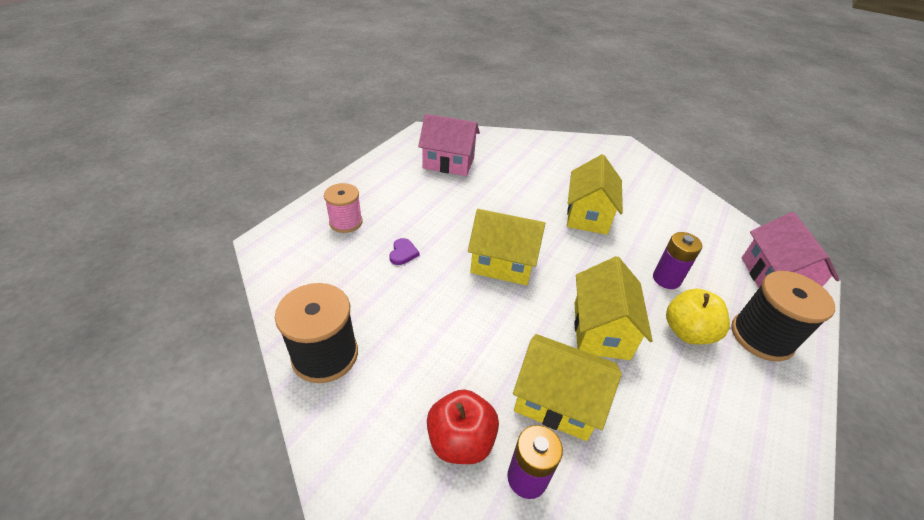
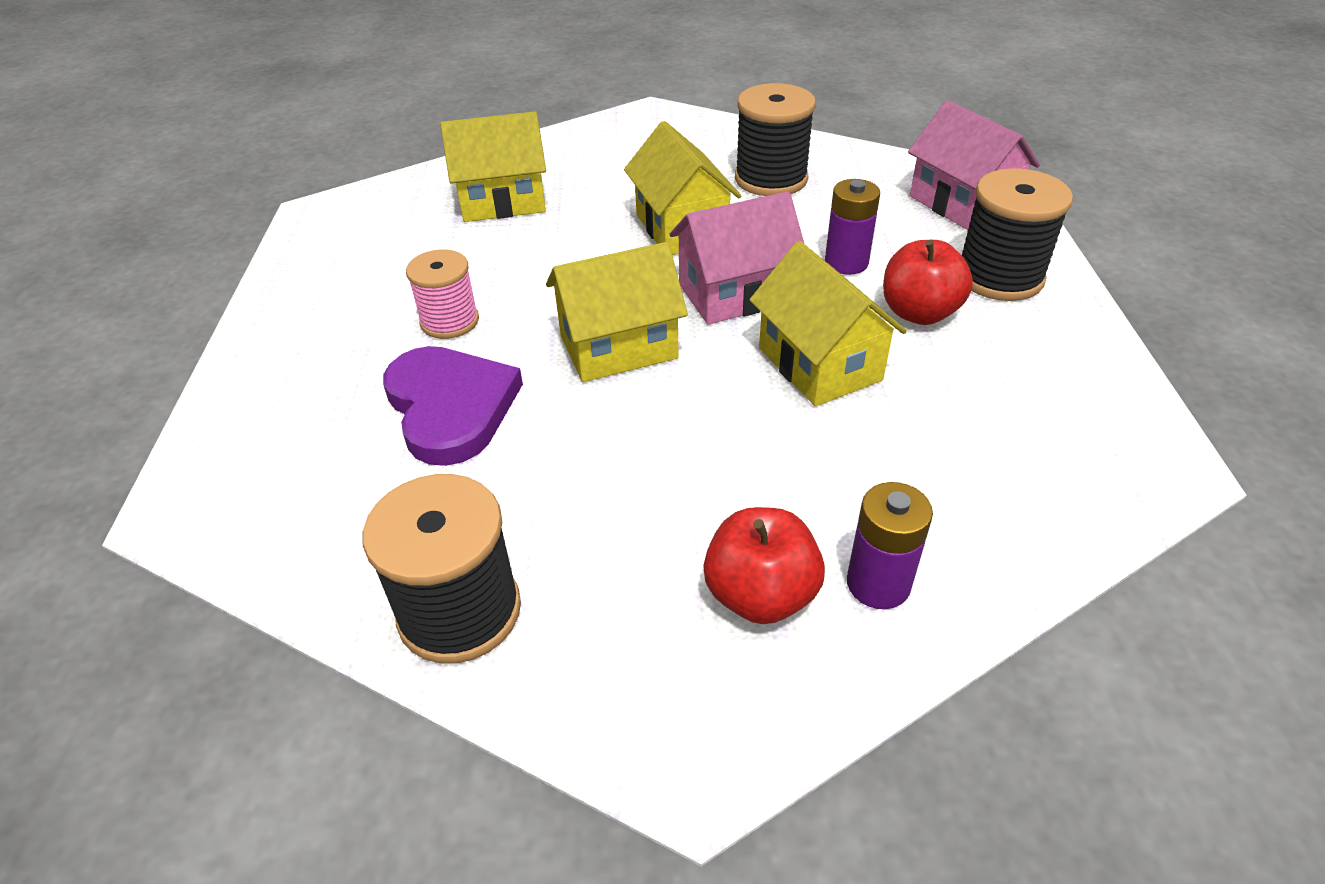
camera: 30 degrees left, 0 degrees up
(346, 222) = (305, 410): pink spool -> pink spool (449, 321)
(403, 253) = (451, 407): purple heart -> purple heart, size x2.45
(448, 163) = (403, 244): pink house -> pink house (735, 294)
(556, 401) = (838, 477): yellow house -> yellow house (502, 201)
(661, 210) = (771, 179): none -> black spool
(687, 332) = (919, 313): yellow apple -> red apple

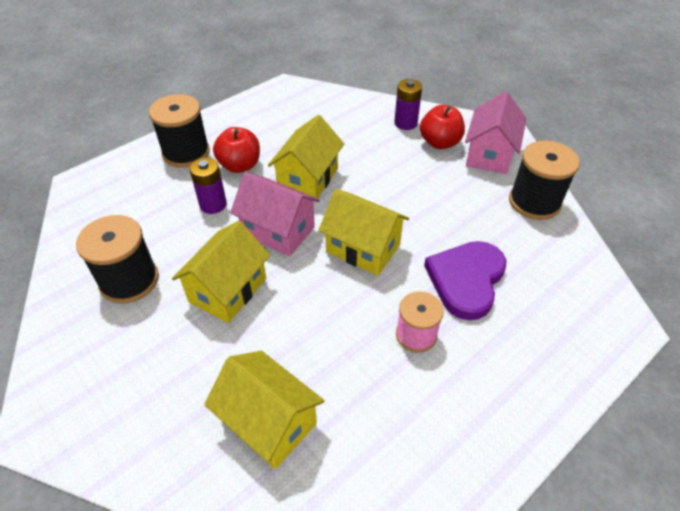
camera: 130 degrees left, 5 degrees up
(961, 204) = (113, 187): pink house -> pink house (489, 154)

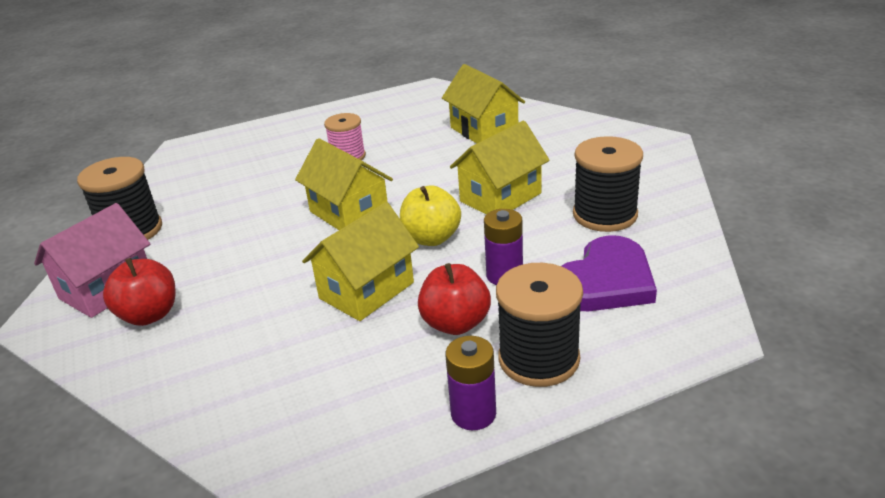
camera: 160 degrees left, 15 degrees down
(278, 231) = (431, 238): pink house -> yellow apple
(405, 123) = (162, 356): purple battery -> purple battery (473, 413)
(466, 280) = (274, 181): purple heart -> purple heart (605, 281)

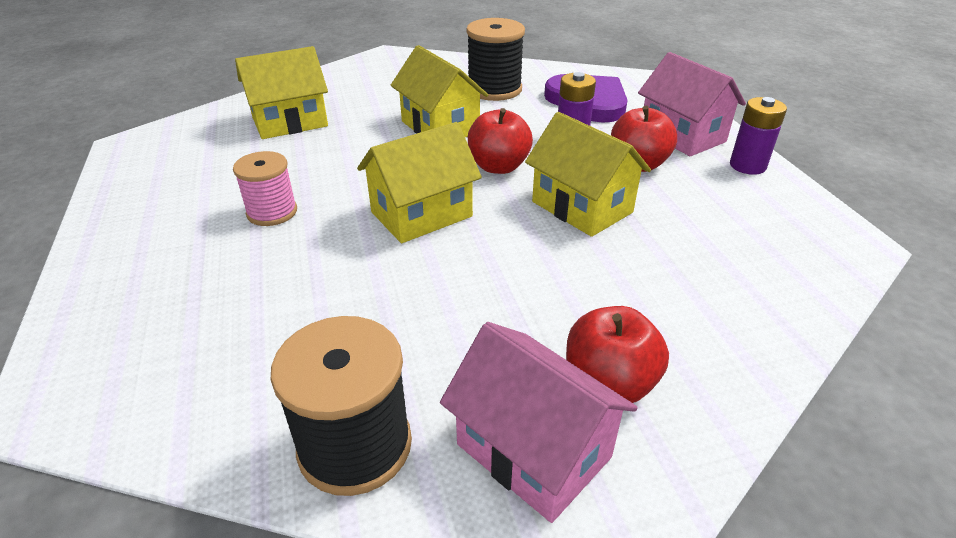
camera: 85 degrees left, 5 degrees up
(431, 238) = (498, 166): yellow apple -> red apple
(539, 359) = (682, 135): black spool -> pink house

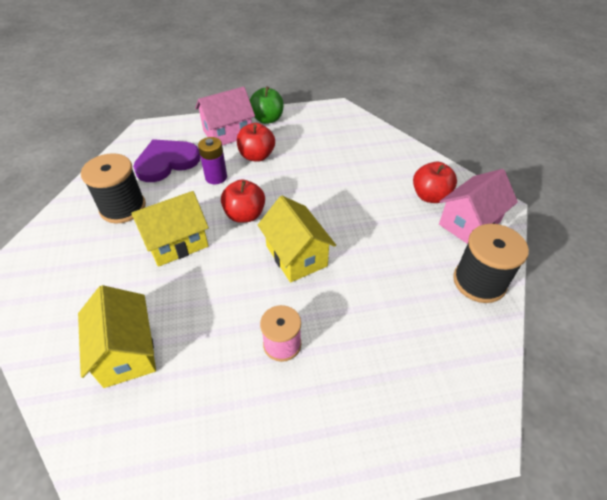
camera: 85 degrees left, 10 degrees up
(582, 207) = (298, 185): yellow house -> none
(747, 166) = (267, 119): purple battery -> green apple

